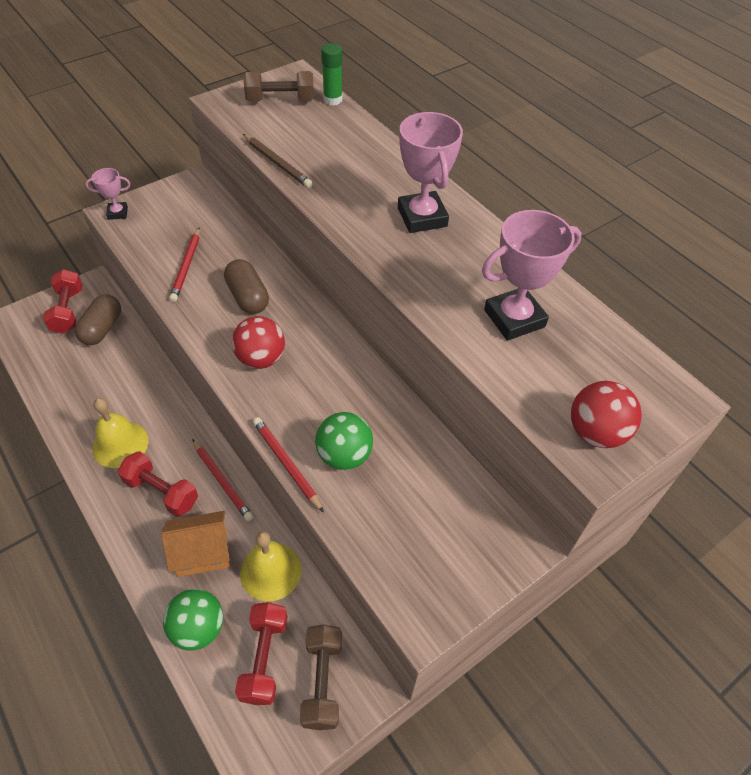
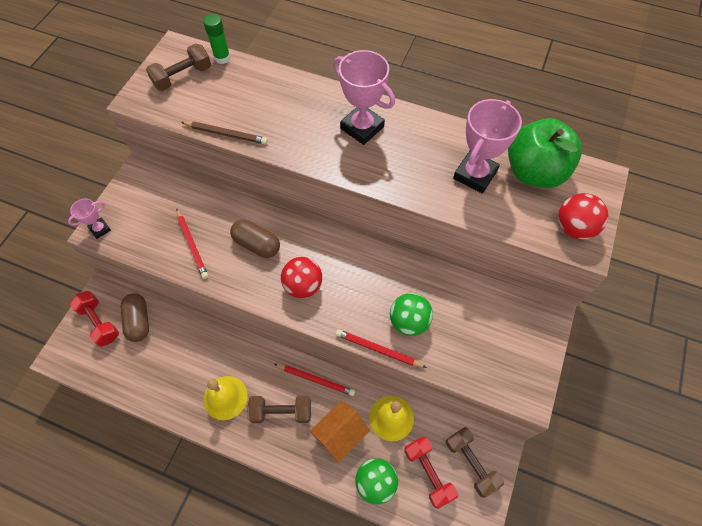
camera: 30 degrees left, 10 degrees up
(161, 492) = (281, 412): red dumbbell -> brown dumbbell
(592, 350) = (534, 172): none -> green apple

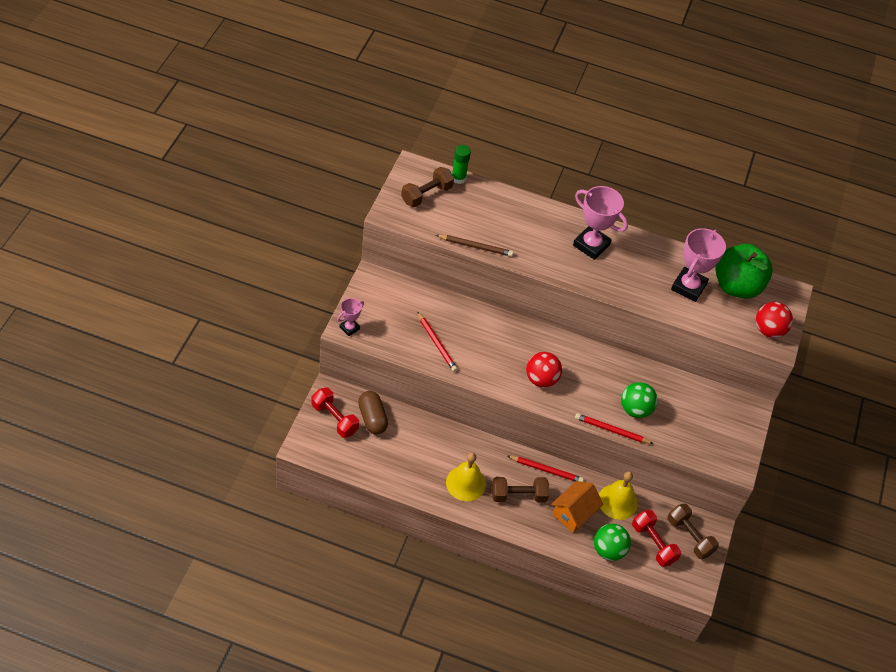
camera: 10 degrees left, 10 degrees down
(257, 244) = (495, 344): brown capsule -> none

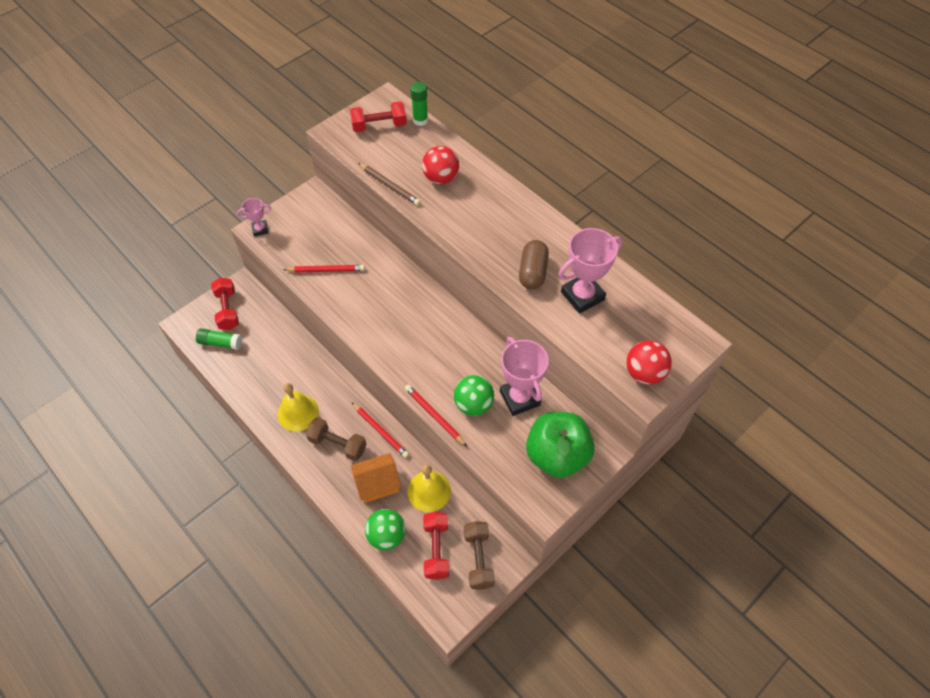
camera: 35 degrees right, 5 degrees up
(350, 451) = (220, 343): none -> green glue stick
(372, 418) = (259, 322): brown capsule -> brown capsule (533, 272)
(426, 194) = (379, 126): brown dumbbell -> red dumbbell
(437, 343) = (326, 270): red pencil -> red pencil turned 90 degrees counterclockwise
(541, 379) = (399, 339): red ball -> red ball (441, 178)
(591, 245) = (506, 220): pink trophy -> pink trophy (520, 398)
(736, 286) = (638, 313): green apple -> green apple (557, 455)

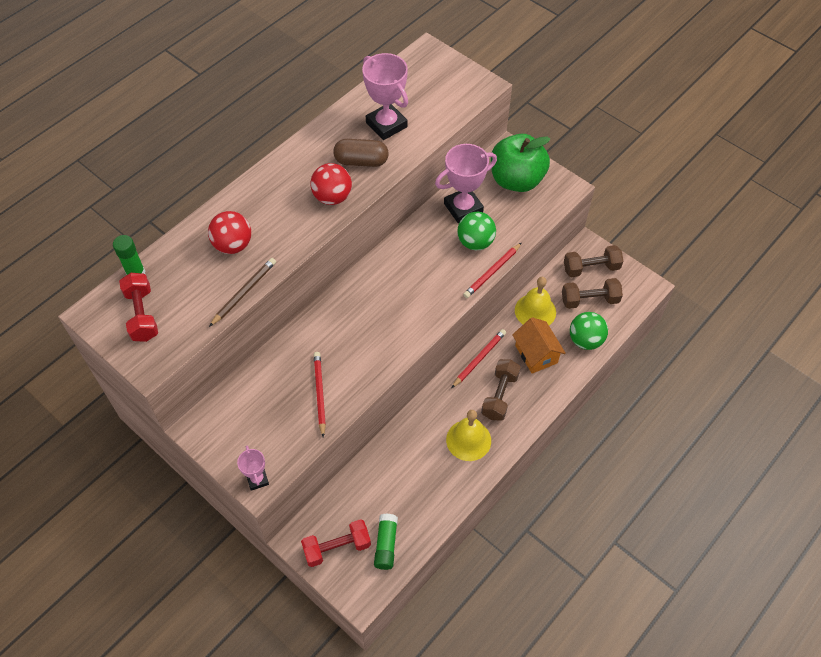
camera: 95 degrees left, 0 degrees up
(436, 549) = (589, 300): red dumbbell -> brown dumbbell
(644, 373) = (464, 85): red ball -> red ball (332, 197)

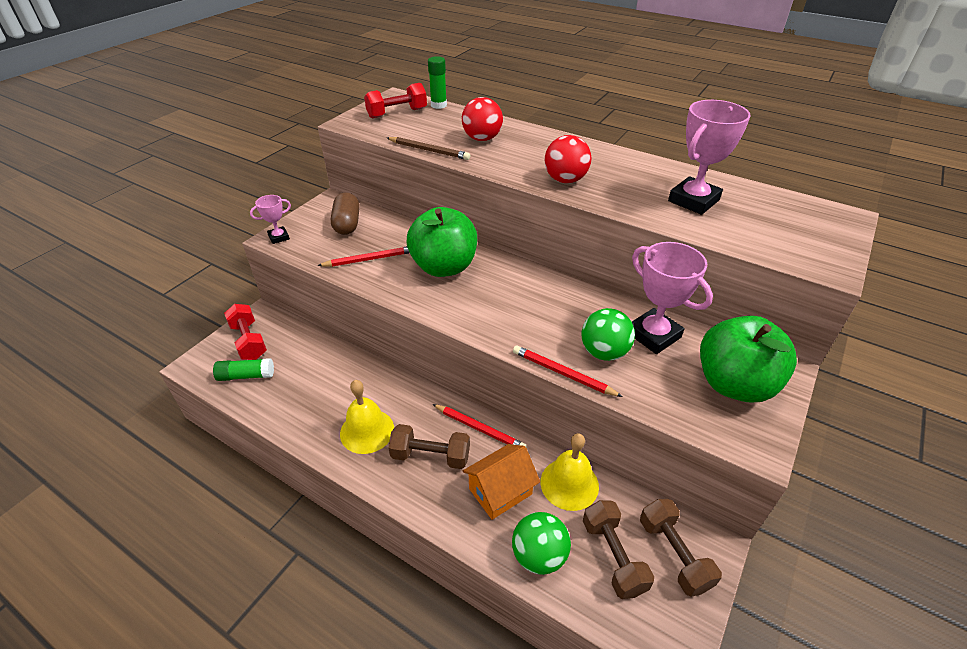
camera: 80 degrees right, 15 degrees down
(347, 332) = (444, 267): none -> green apple
(361, 161) = (626, 191): brown capsule -> brown capsule (347, 224)

